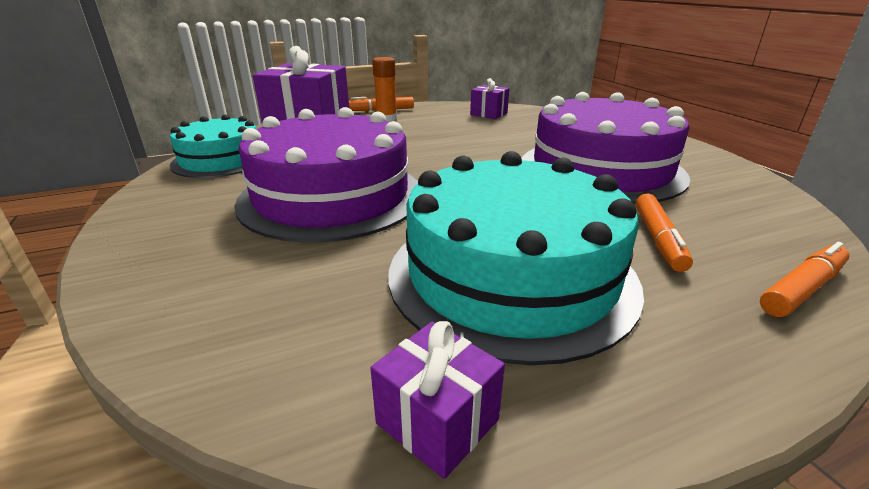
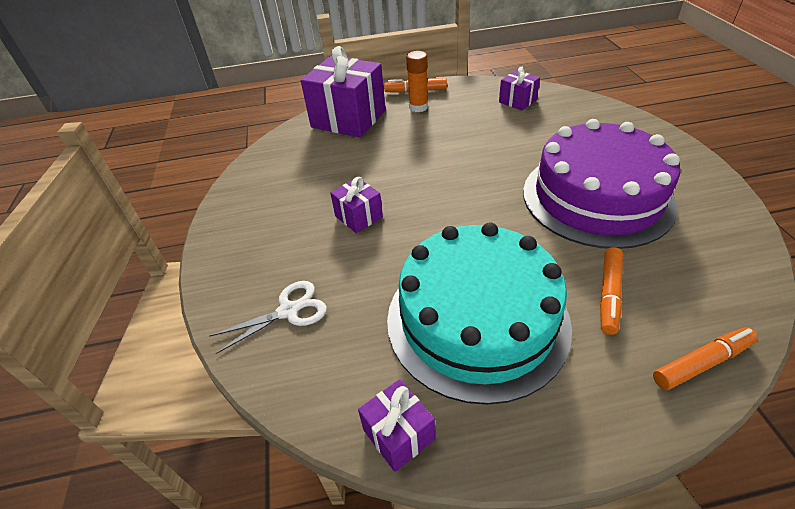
camera: 15 degrees right, 15 degrees up
(221, 160) = (276, 162): turquoise cake -> none
(237, 289) = (288, 311): none -> white scissors
(332, 196) = (359, 217): purple cake -> purple gift

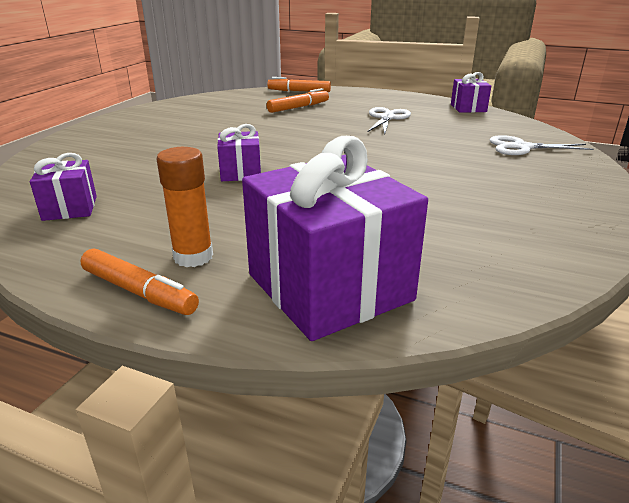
camera: 150 degrees left, 15 degrees down
(359, 217) = (424, 173): purple gift -> purple gift (240, 172)
(477, 320) = (387, 118): turquoise cake -> white scissors
(597, 197) = (212, 130): purple cake -> none

